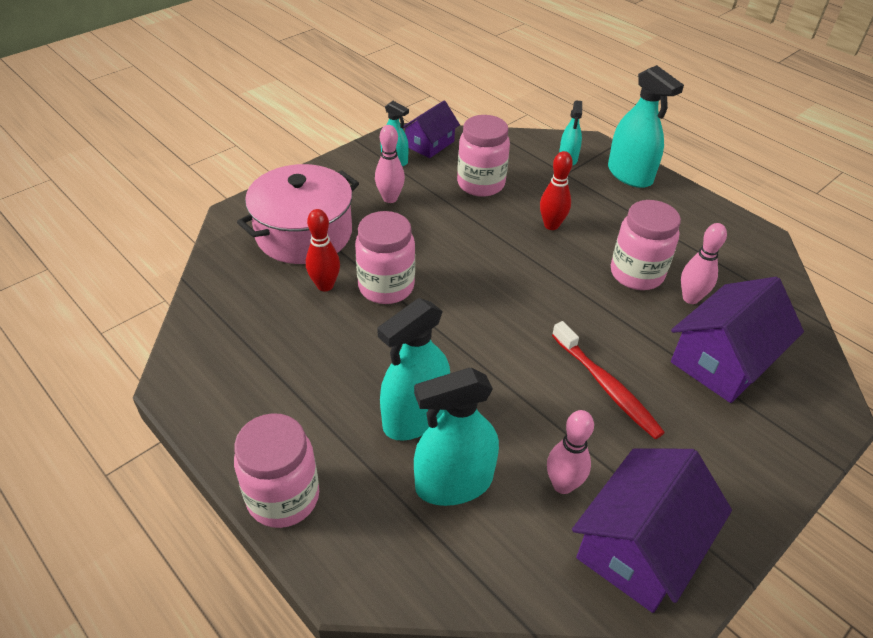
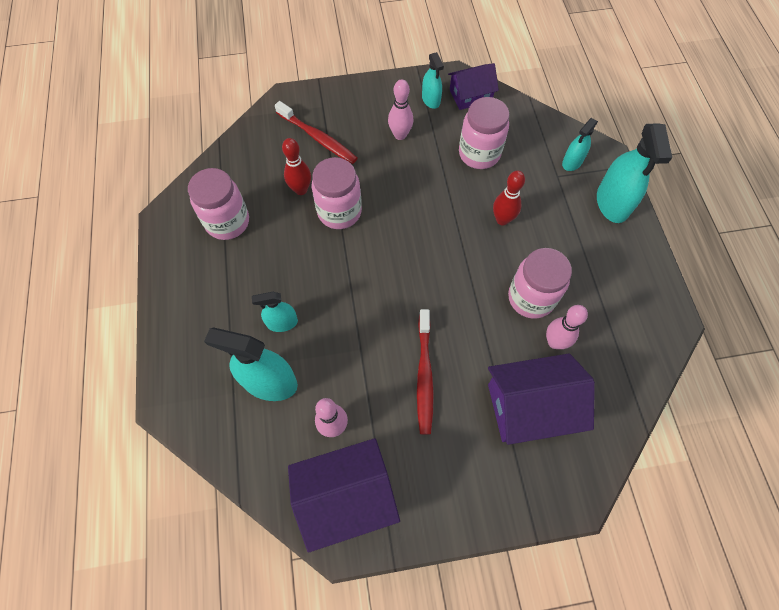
camera: 35 degrees right, 20 degrees up
(283, 497) = (170, 331): pink jar -> pink jar (227, 222)
(304, 233) = (318, 138): pink pot -> red toothbrush
(415, 417) = (282, 323): turquoise spray bottle -> turquoise spray bottle, size x0.57

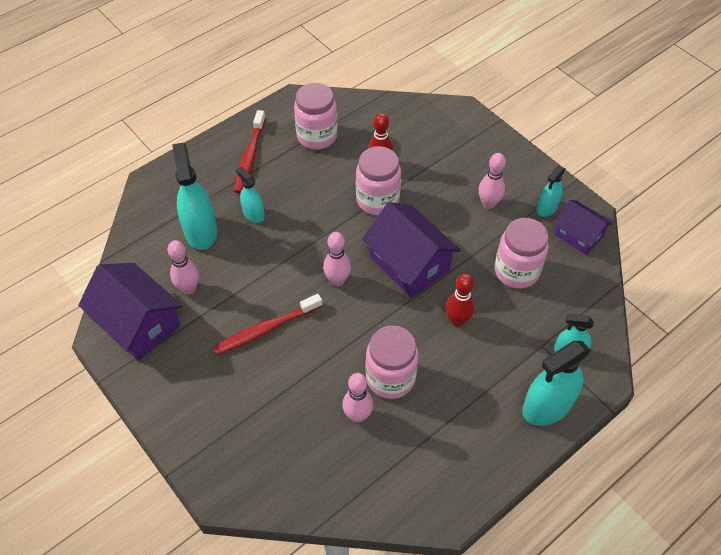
camera: 60 degrees right, 10 degrees down
(318, 138) = (439, 150): red toothbrush -> red toothbrush (250, 157)
(407, 288) = (337, 280): none -> pink bowling pin
(530, 406) = (283, 421): purple house -> purple house (409, 263)

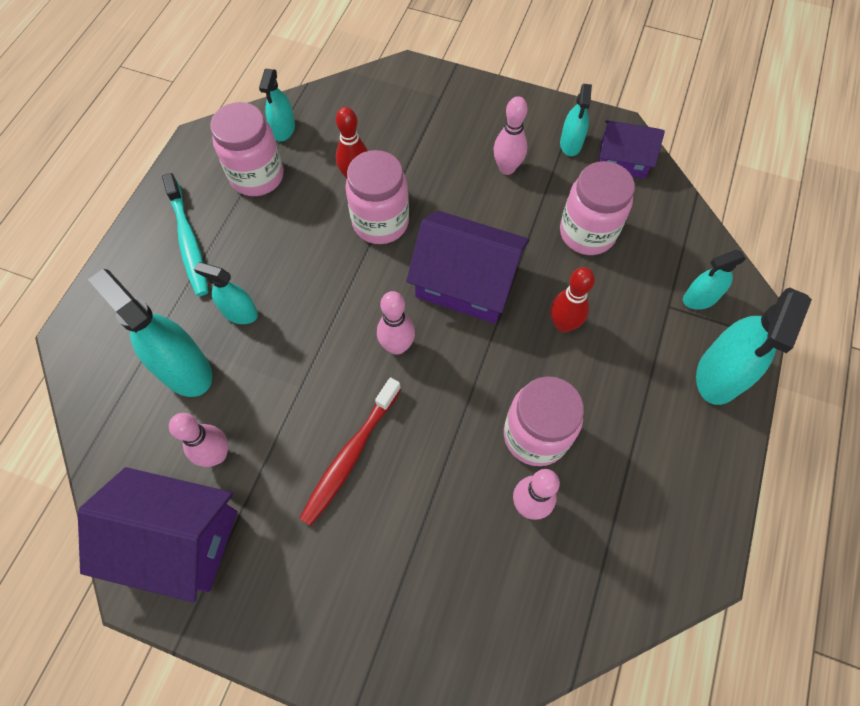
camera: 30 degrees left, 10 degrees up
(250, 157) = (188, 241): red toothbrush -> turquoise toothbrush
(353, 114) = (283, 129): none -> turquoise spray bottle

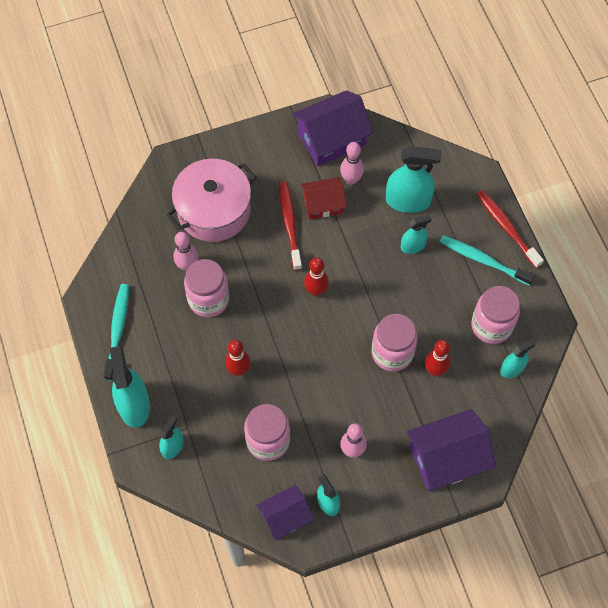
camera: 140 degrees right, 0 degrees up
(124, 254) = (506, 228): none -> red toothbrush
(283, 129) = (512, 368): turquoise spray bottle -> turquoise spray bottle turned 90 degrees clockwise
(284, 449) = (323, 204): none -> red house
(397, 346) = (316, 291): pink bowling pin -> red bowling pin
(430, 561) = (214, 210): none -> pink pot
(466, 283) = (311, 354): purple house -> purple house (447, 458)
(684, 486) = (117, 330): none -> turquoise toothbrush

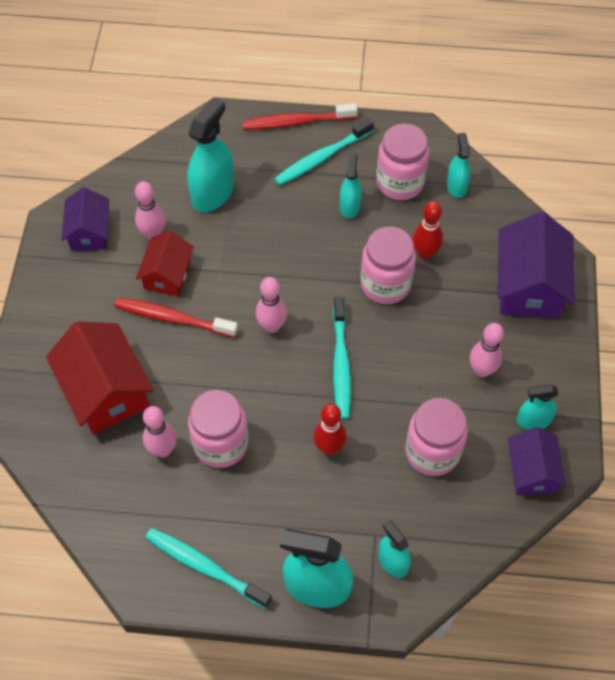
camera: 65 degrees left, 5 degrees down
(214, 210) = (105, 391): pink pot -> red house
(309, 350) = (341, 363): none -> turquoise toothbrush
(316, 291) = (272, 326): red bowling pin -> pink bowling pin
(331, 139) = (89, 232): purple house -> purple house, size x0.62
(413, 246) = (269, 212): turquoise spray bottle -> turquoise spray bottle (349, 206)

